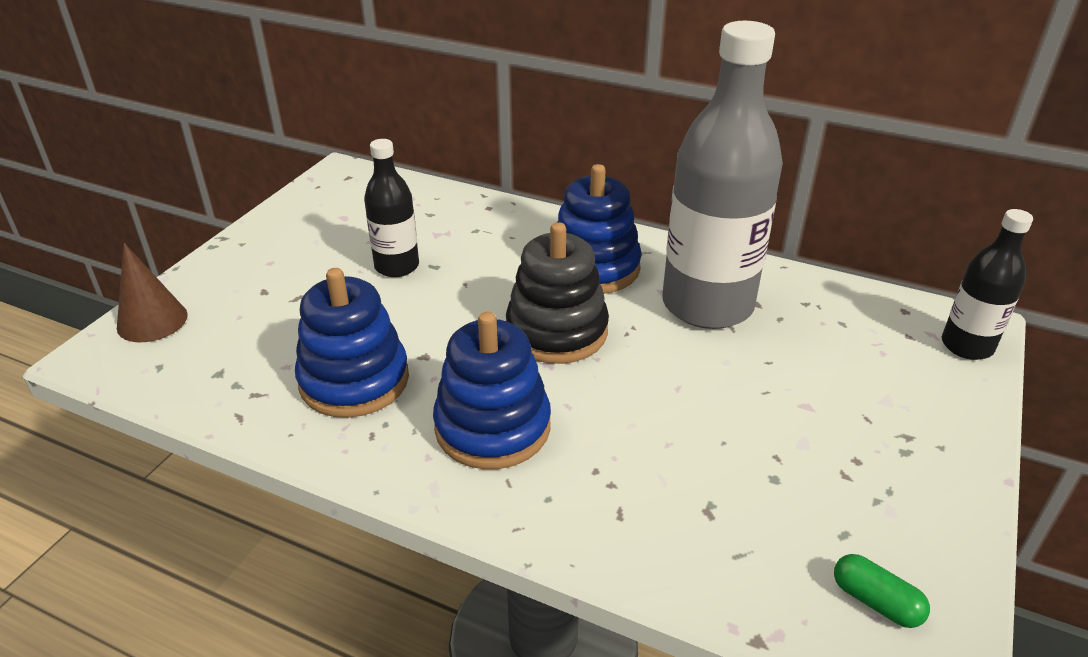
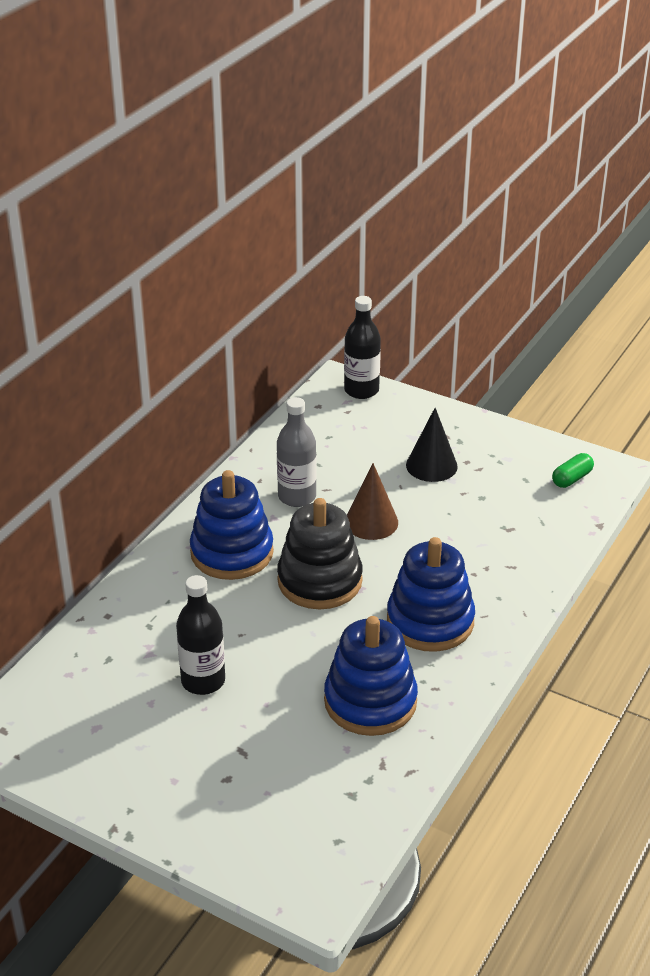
camera: 85 degrees left, 0 degrees up
(152, 321) = (264, 861): brown cone -> brown cone (371, 522)
(707, 305) = (297, 497): grey bottle -> grey bottle, size x0.52
(826, 421) = (431, 465): none -> black cone

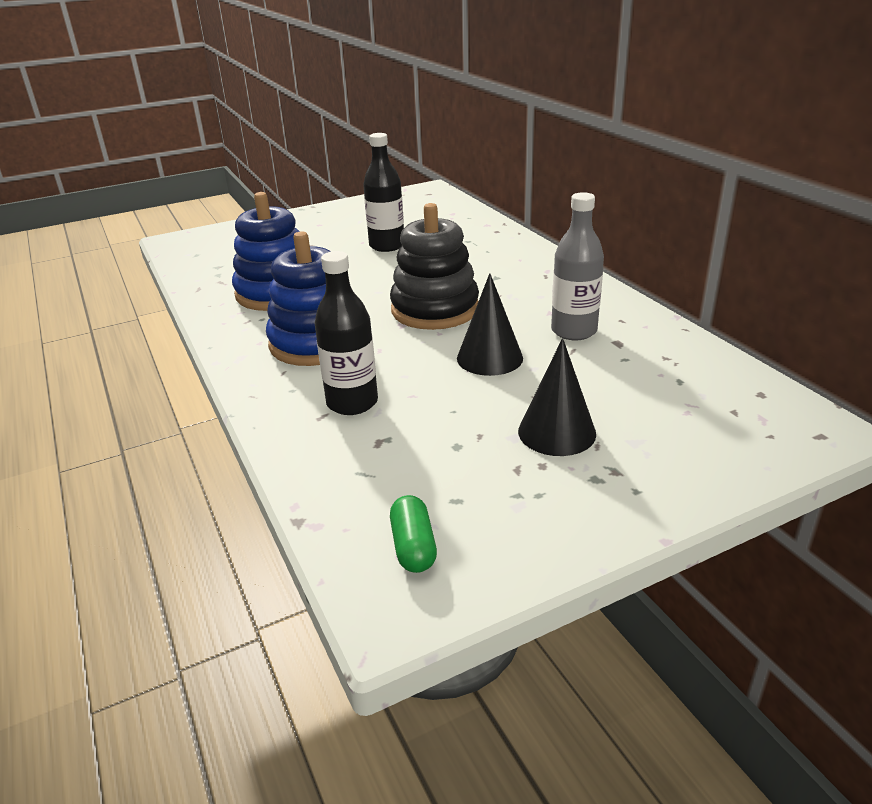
camera: 125 degrees right, 5 degrees down
(232, 552) = (519, 283): blue stacking toy -> none
(361, 390) = (787, 439): black bottle -> black bottle (352, 403)
(371, 522) = (489, 358): brown cone -> black cone

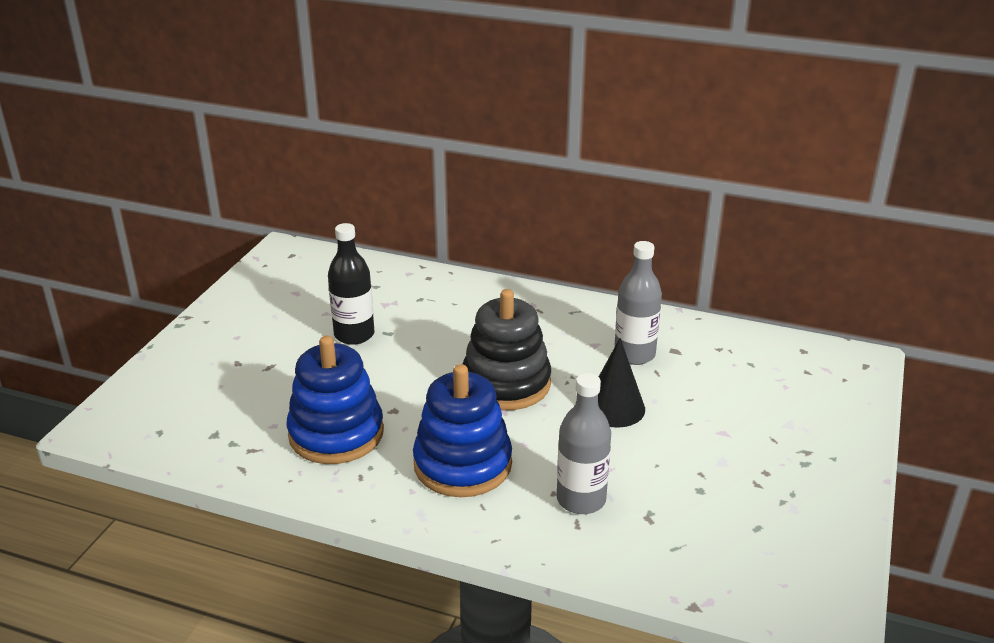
camera: 45 degrees left, 0 degrees up
(352, 403) = (581, 499): black bottle -> grey bottle
(413, 547) = (783, 573): green capsule -> none
(556, 432) = (740, 443): black cone -> none

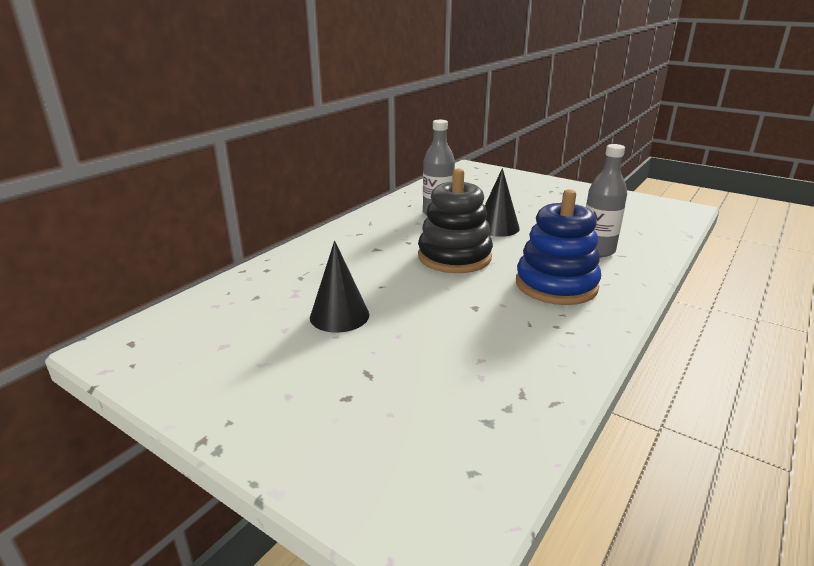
camera: 75 degrees left, 5 degrees down
(336, 433) = (504, 339): blue stacking toy -> none
(354, 335) = (339, 316): black bottle -> black cone

